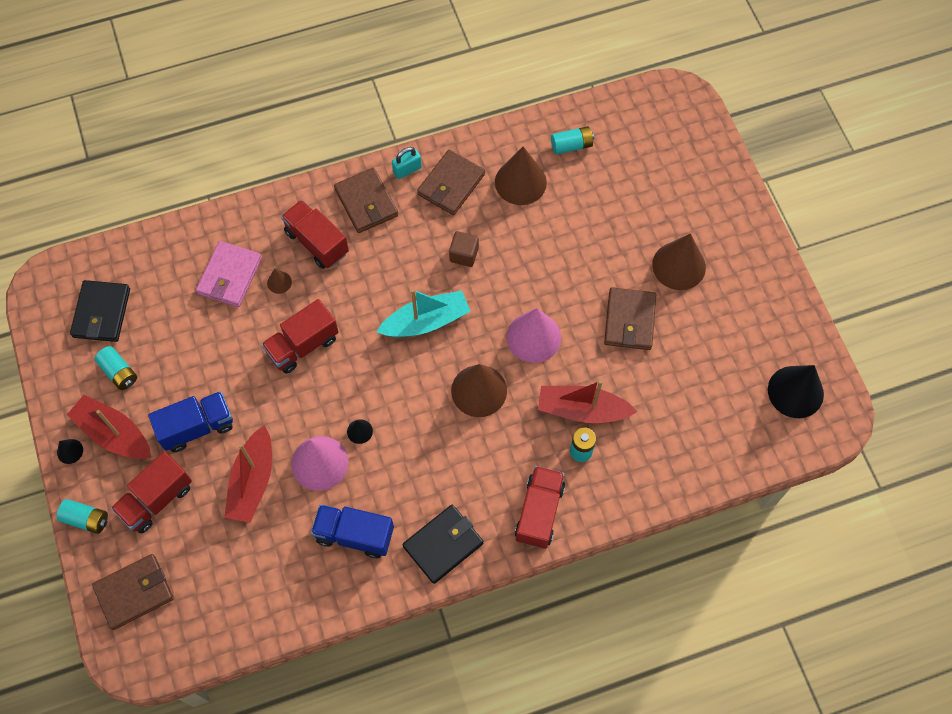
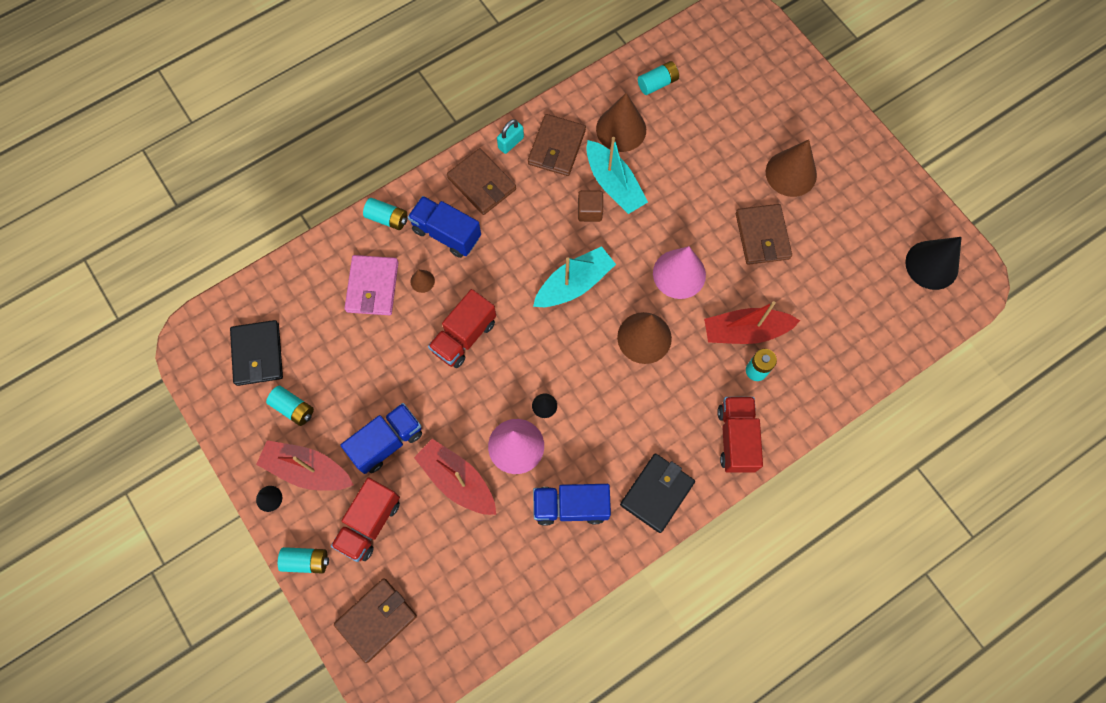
camera: 15 degrees left, 5 degrees up
(252, 481) = (457, 480): red boat -> red boat turned 135 degrees clockwise
(264, 214) = (387, 218): none -> turquoise battery
(317, 242) = (446, 233): red truck -> blue truck
(496, 234) = (614, 184): none -> turquoise boat

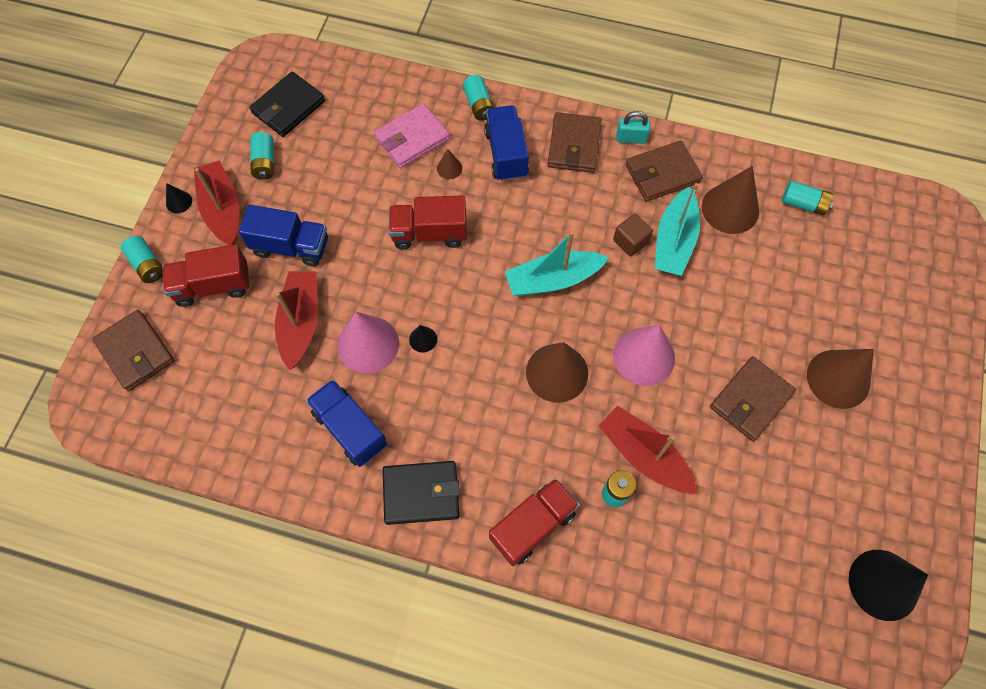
camera: 50 degrees right, 5 degrees down
(376, 620) = (136, 352): brown wallet -> brown wallet turned 45 degrees clockwise
(574, 284) = (553, 280): turquoise boat -> turquoise boat turned 150 degrees clockwise

